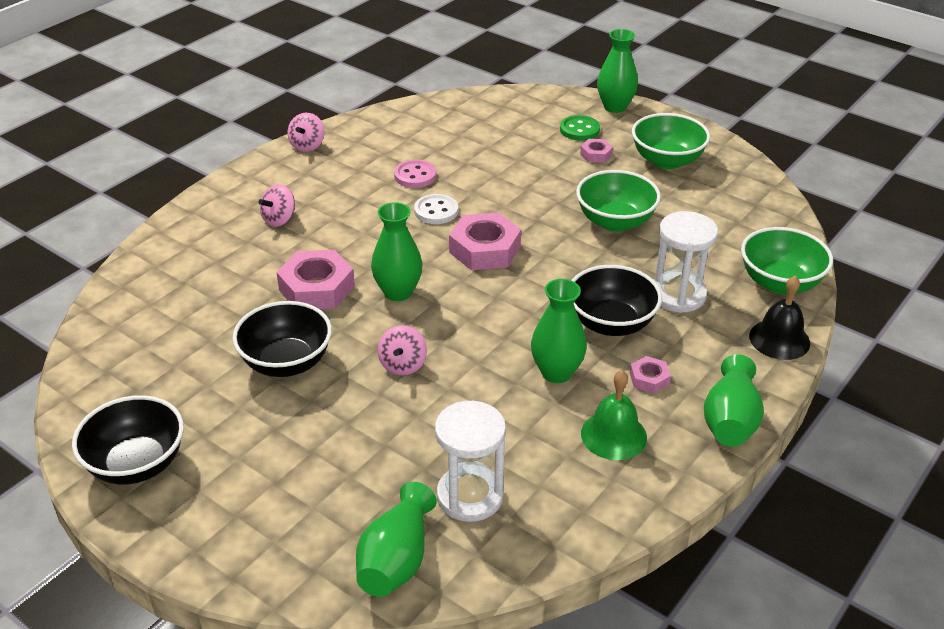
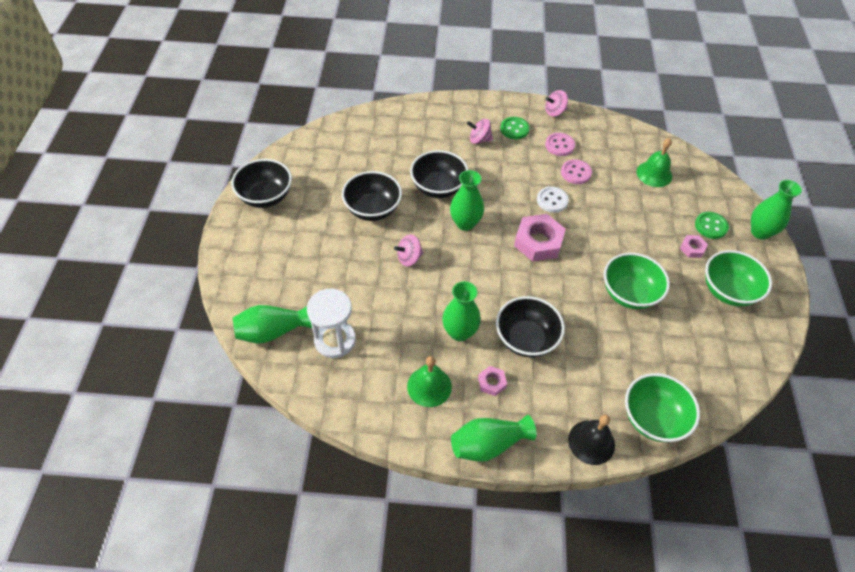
camera: 55 degrees right, 15 degrees up
(296, 186) = (514, 129): none -> green button
(316, 288) = (438, 188): pink nut -> black bowl
(362, 167) = (559, 145): none -> pink button
(475, 127) = (654, 174): none -> green bell
(678, 295) = (585, 363): white hourglass -> none

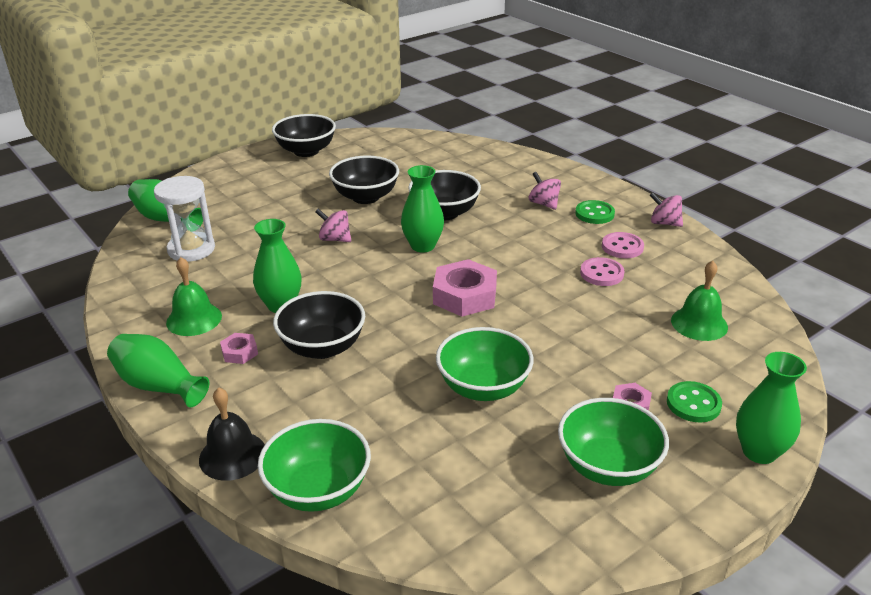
camera: 50 degrees right, 20 degrees down
(552, 200) = (536, 278): white button -> none

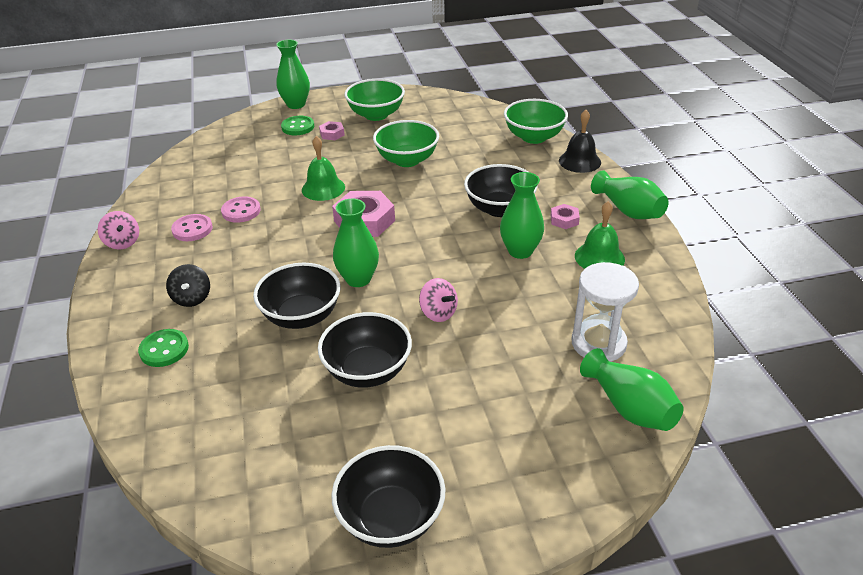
camera: 155 degrees left, 5 degrees up
(544, 204) = (192, 298): pink spinning top -> black spinning top
(594, 214) = (164, 270): green button -> green button (164, 349)
(699, 323) = (229, 162): green bell -> green bell (323, 188)

